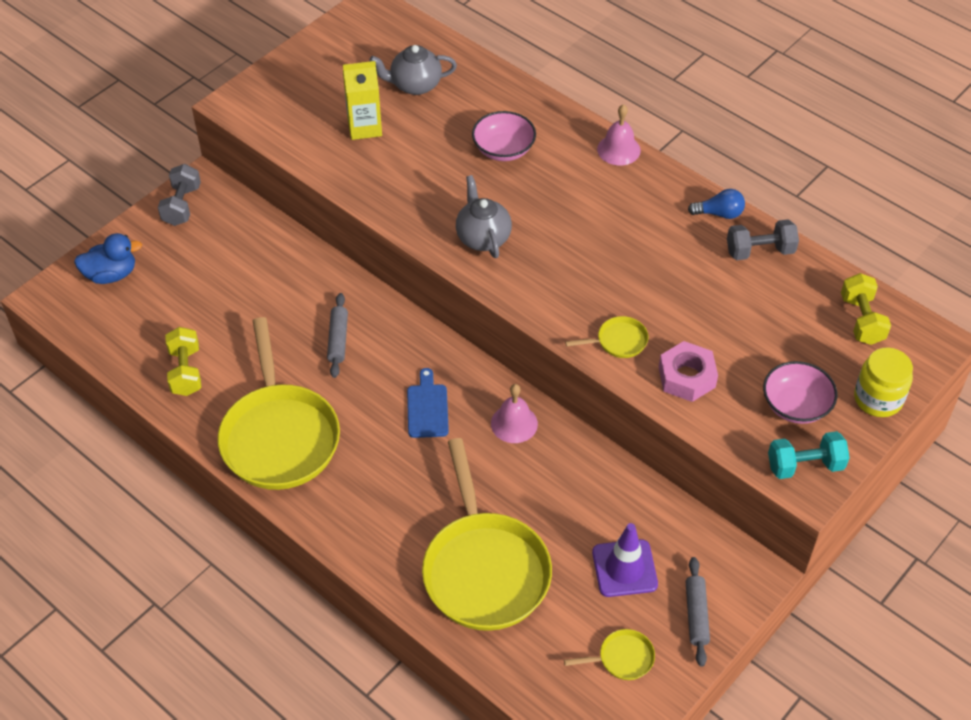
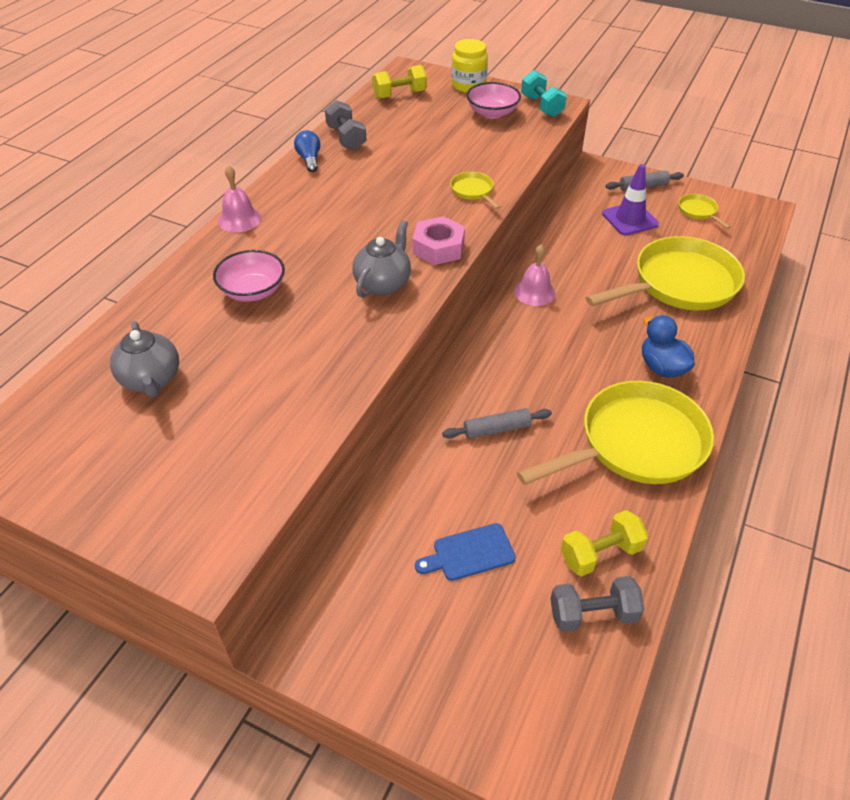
camera: 105 degrees left, 5 degrees down
(111, 274) = (489, 702): blue duck -> blue duck (662, 367)
(182, 205) = (339, 657): grey dumbbell -> grey dumbbell (593, 614)
(364, 127) = (234, 409): yellow carton -> none
(427, 408) = (546, 346): blue cutting board -> blue cutting board (469, 553)
(483, 237) = (383, 283): grey teapot -> grey teapot turned 150 degrees clockwise
(687, 377) = (492, 157): pink nut -> pink nut (438, 248)

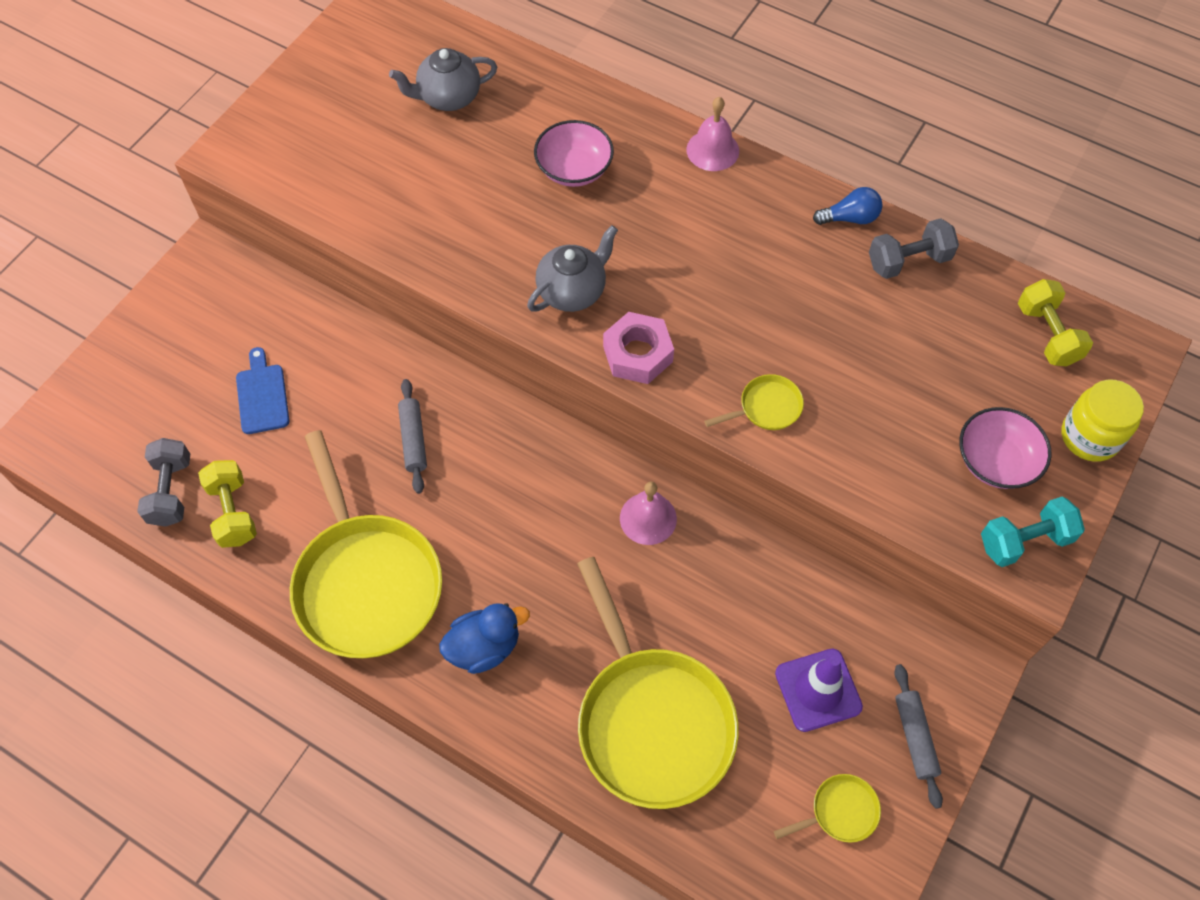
camera: 95 degrees right, 15 degrees up
(383, 283) = (572, 291): grey teapot -> grey teapot turned 75 degrees counterclockwise

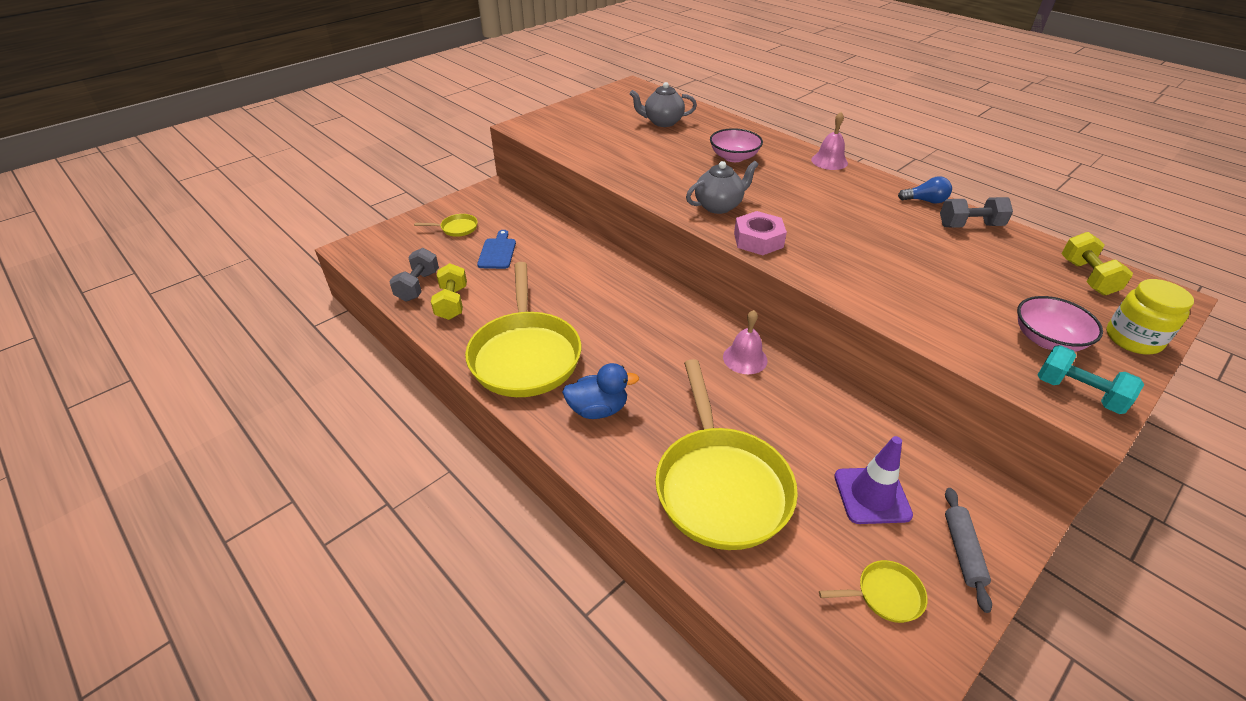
camera: 15 degrees right, 20 degrees down
(413, 439) = (587, 288): grey rolling pin -> none
(766, 407) = (852, 280): yellow pan -> yellow pan (457, 228)
(1024, 541) = (1078, 393): turquoise dumbbell -> turquoise dumbbell turned 45 degrees clockwise

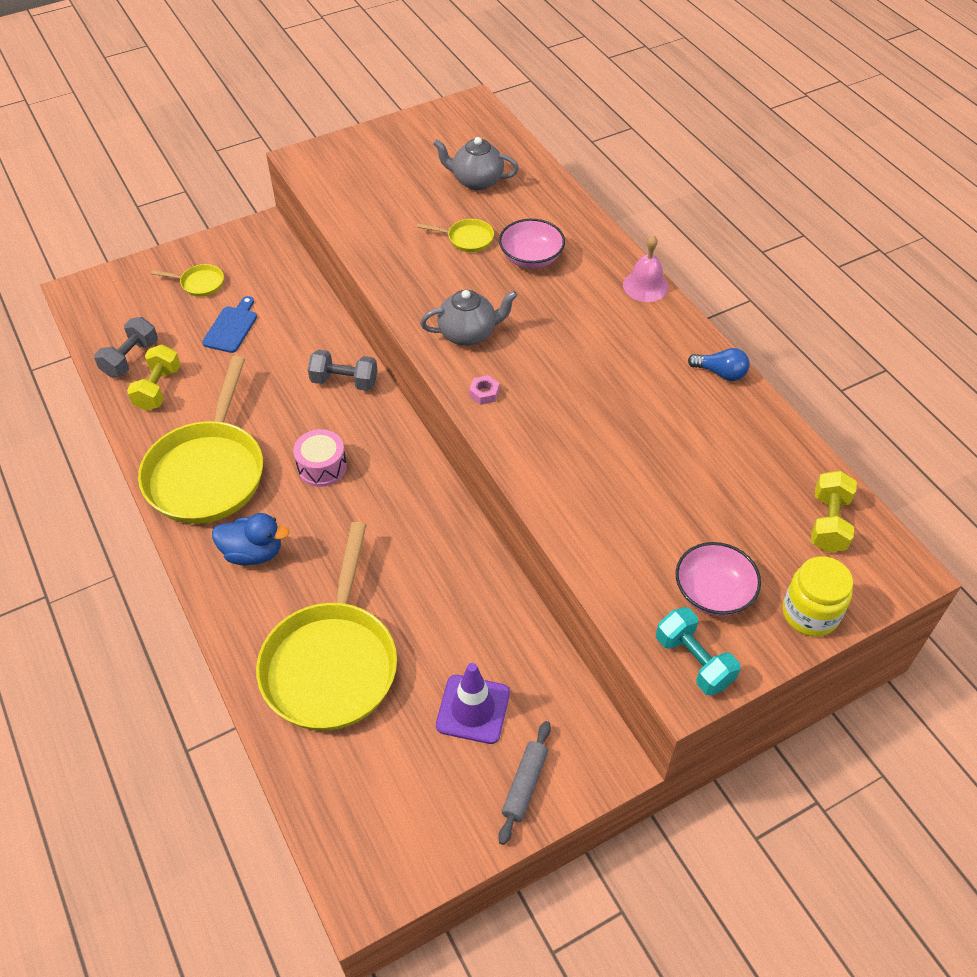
camera: 15 degrees right, 10 degrees up
(625, 333) = (322, 467): none -> pink drum
(745, 358) = (433, 526): pink bell -> none
(758, 240) = (484, 393): pink nut -> pink nut, size x0.51
(885, 595) = (424, 805): yellow pan -> yellow pan (467, 239)
(970, 226) = (747, 421): grey dumbbell -> grey dumbbell (344, 381)

